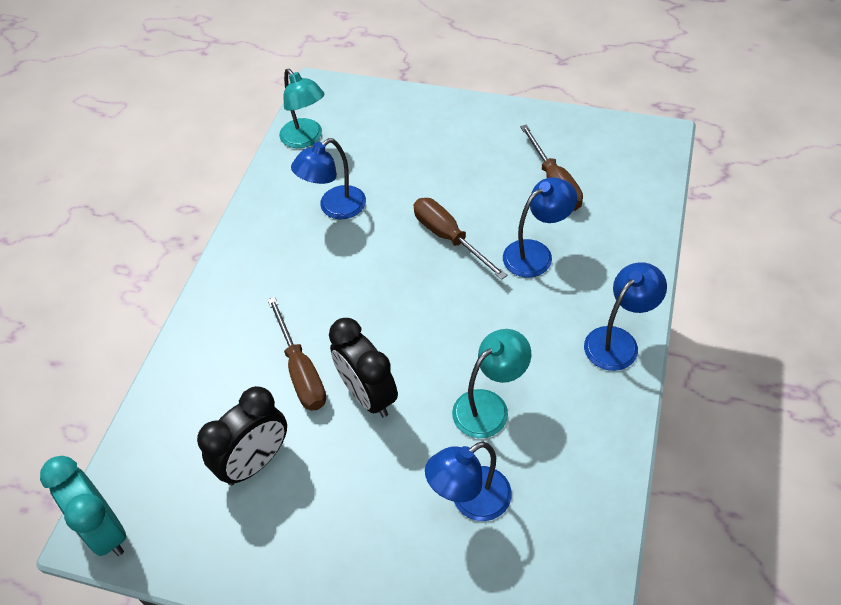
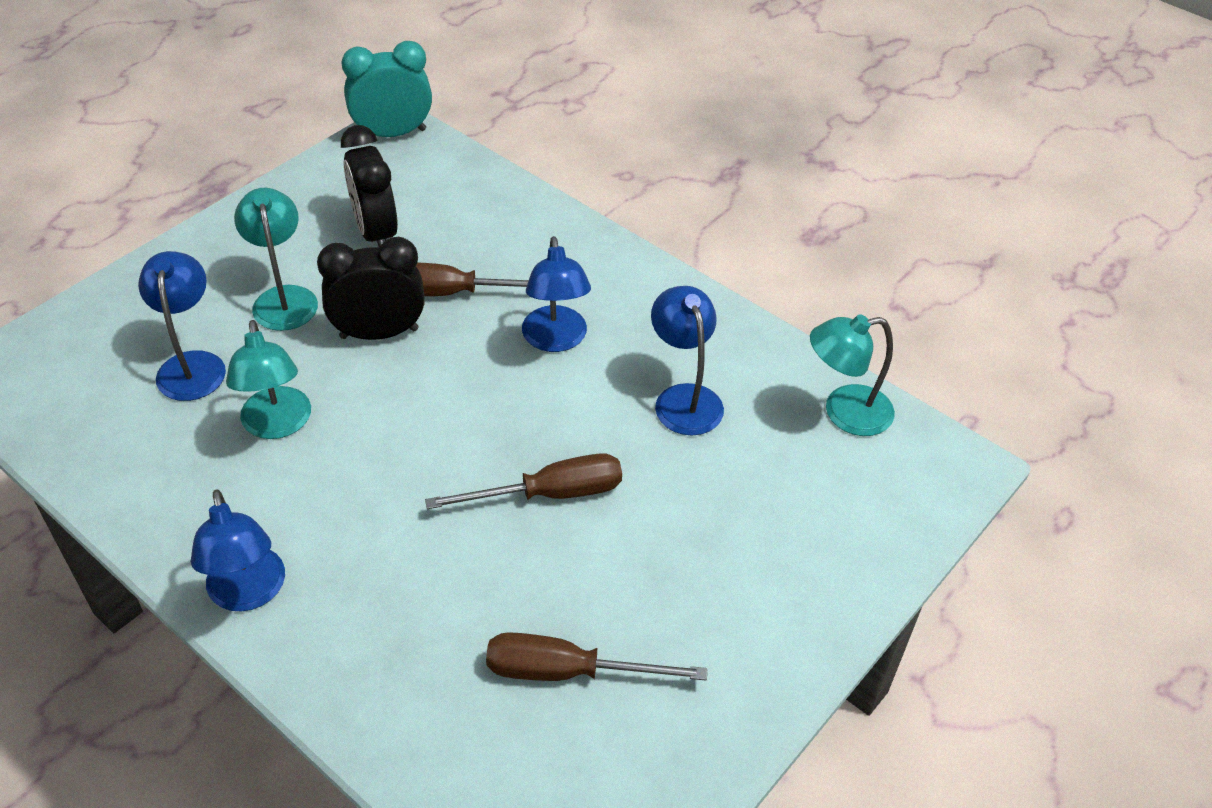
camera: 110 degrees right, 5 degrees down
(365, 483) = (284, 298): none -> turquoise lamp
(536, 253) = (452, 577): blue lamp -> blue lamp (556, 340)

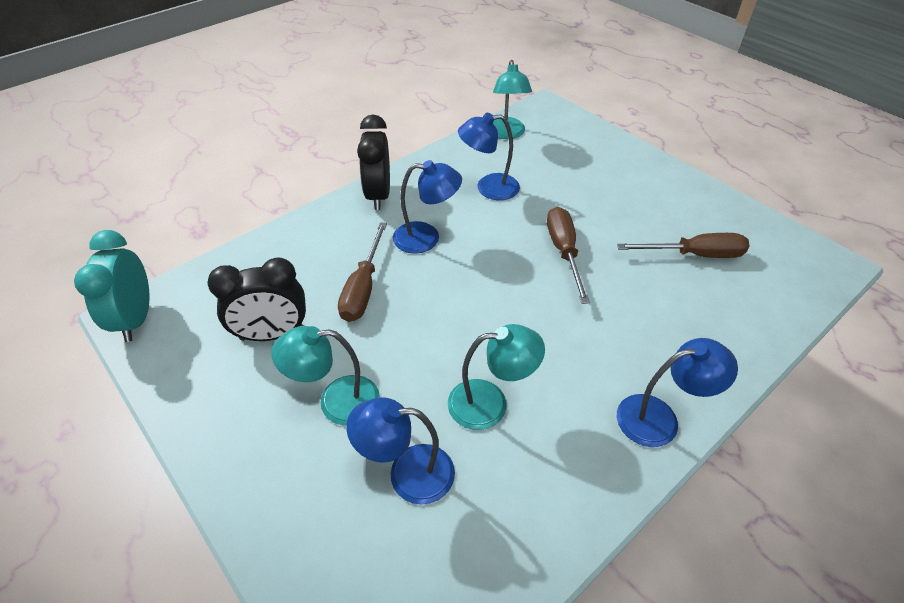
camera: 80 degrees left, 0 degrees up
(379, 333) = (397, 334): black clock -> black clock (378, 195)
(568, 671) = (694, 255): brown screwdriver -> brown screwdriver turned 105 degrees counterclockwise

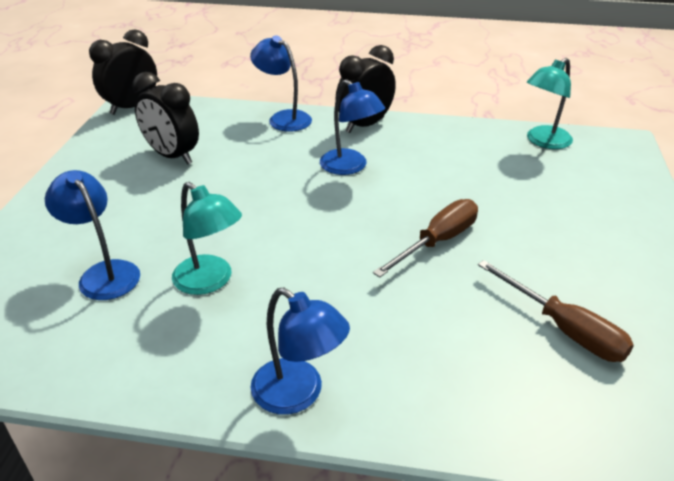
camera: 50 degrees right, 10 degrees down
(136, 319) = (132, 107): turquoise clock -> black clock
(336, 401) = (140, 210): turquoise lamp -> none
(363, 288) = (259, 167): brown screwdriver -> none
(488, 188) = (455, 166): blue lamp -> blue lamp (283, 118)

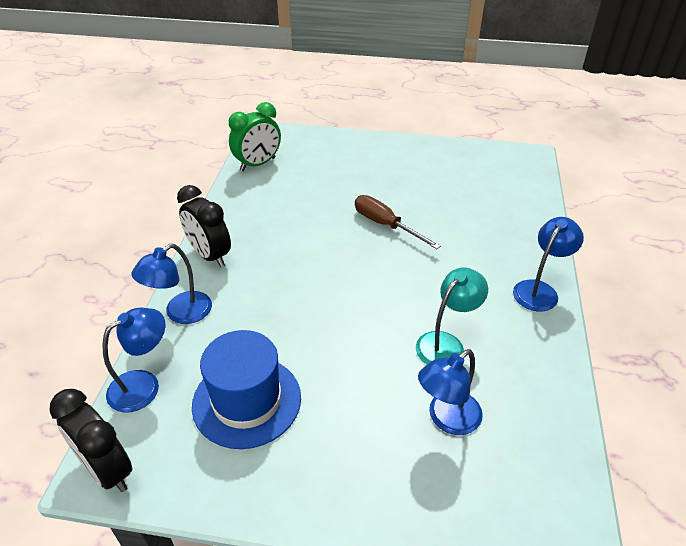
camera: 90 degrees left, 5 degrees up
(172, 156) = (247, 401): black clock -> blue hat
(350, 167) = (283, 266): blue lamp -> blue lamp (143, 385)
(543, 142) = (258, 164): turquoise lamp -> green clock
(564, 329) = (460, 186): brown screwdriver -> none

